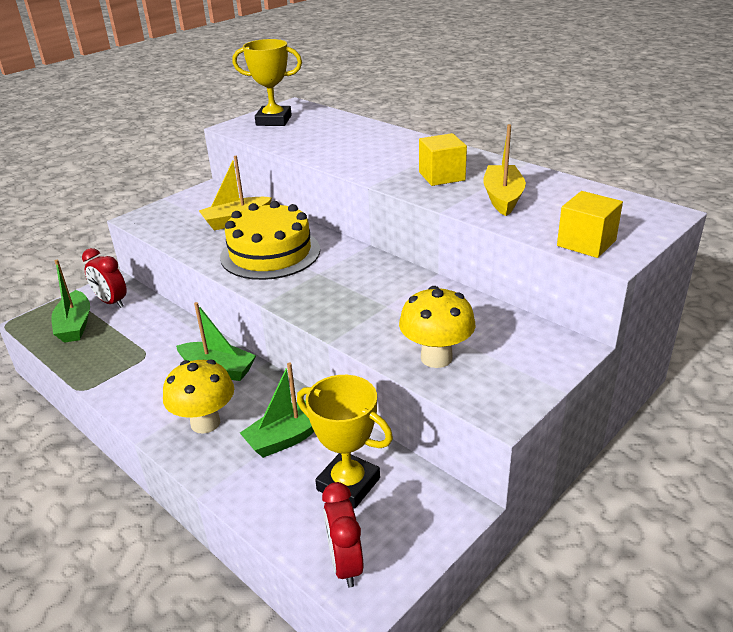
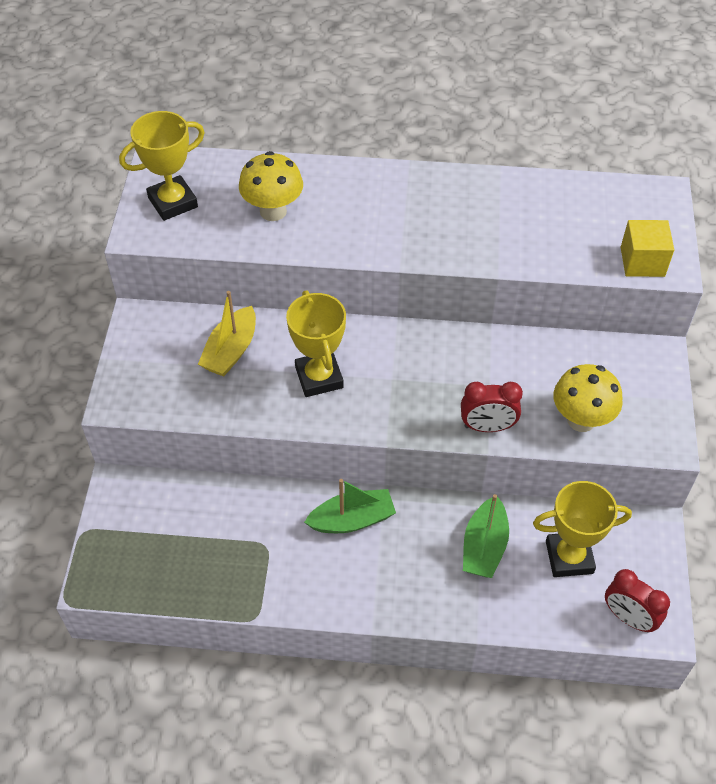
camera: 40 degrees left, 20 degrees up
(75, 325) = (147, 557): green boat -> none
(111, 302) = (147, 508): red clock -> red clock (487, 427)
(205, 423) = (405, 577): yellow mushroom -> yellow mushroom (273, 211)
(270, 253) = (319, 377): yellow cake -> yellow trophy
(441, 176) = (448, 223): yellow cube -> none
(503, 198) = (530, 232): yellow boat -> none

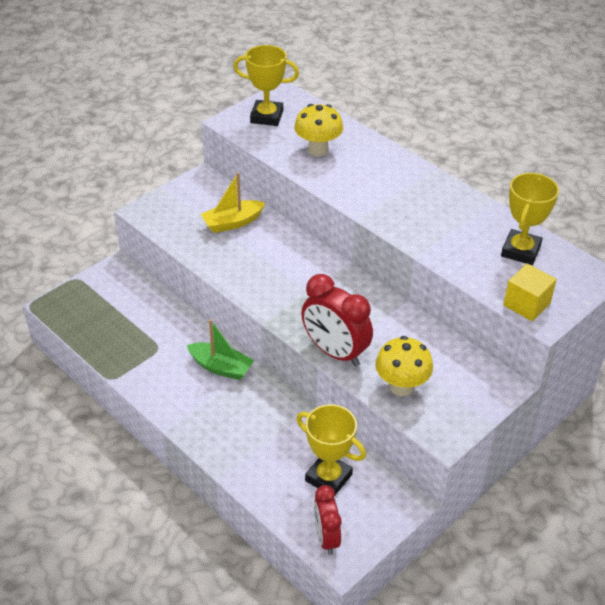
camera: 40 degrees right, 10 degrees down
(319, 377) = (265, 265): yellow trophy -> yellow trophy (520, 251)
(484, 546) = (282, 434): green boat -> none
(487, 427) = (335, 352): red clock -> red clock, size x1.56

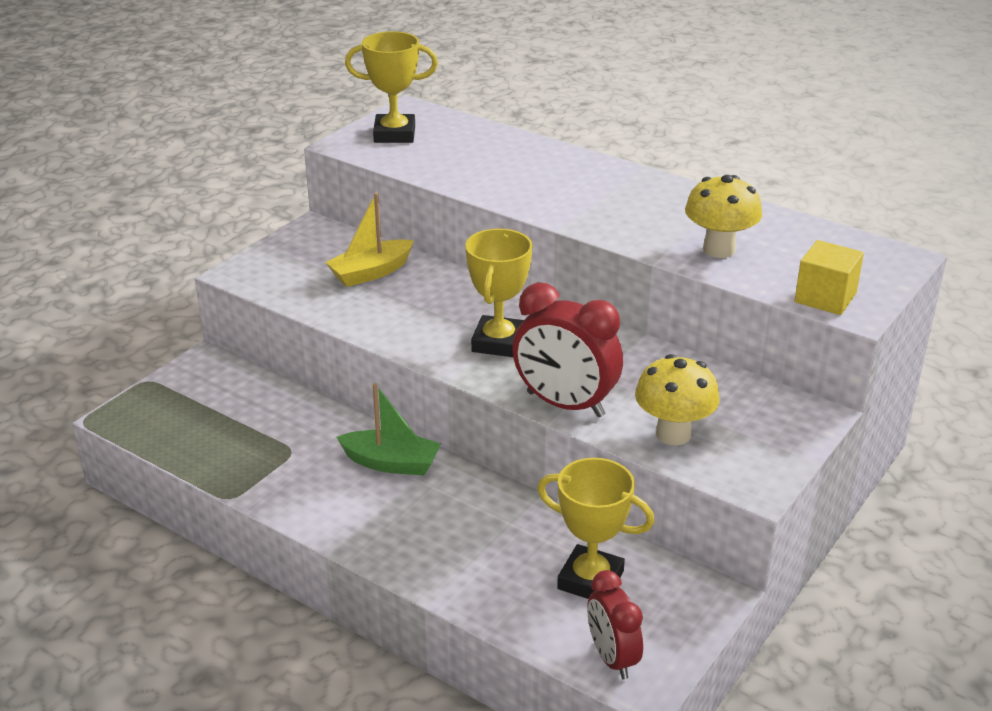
camera: 10 degrees left, 10 degrees down
(318, 150) = (477, 162): yellow mushroom -> yellow mushroom (719, 249)
(520, 251) = (792, 241): yellow trophy -> yellow trophy (498, 342)

